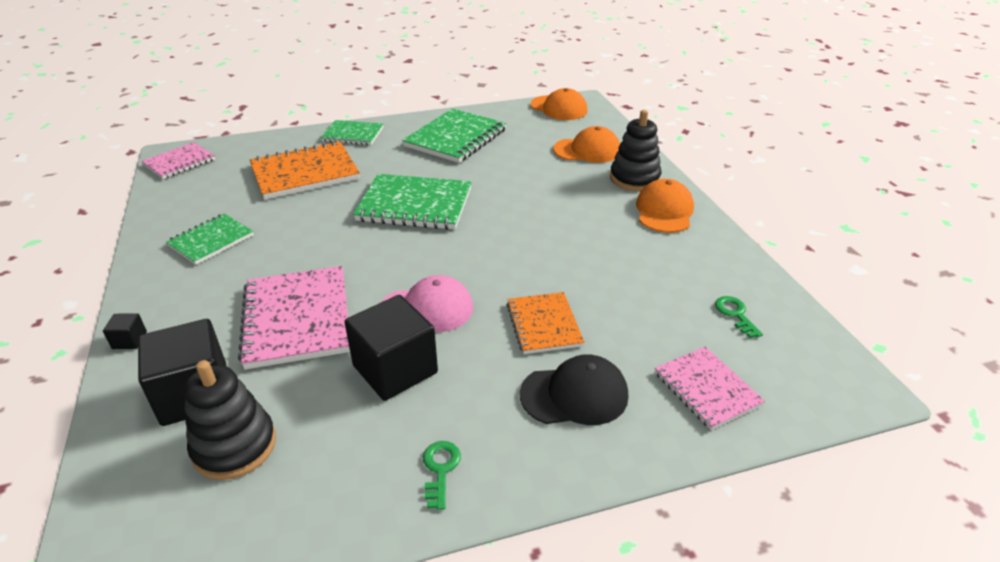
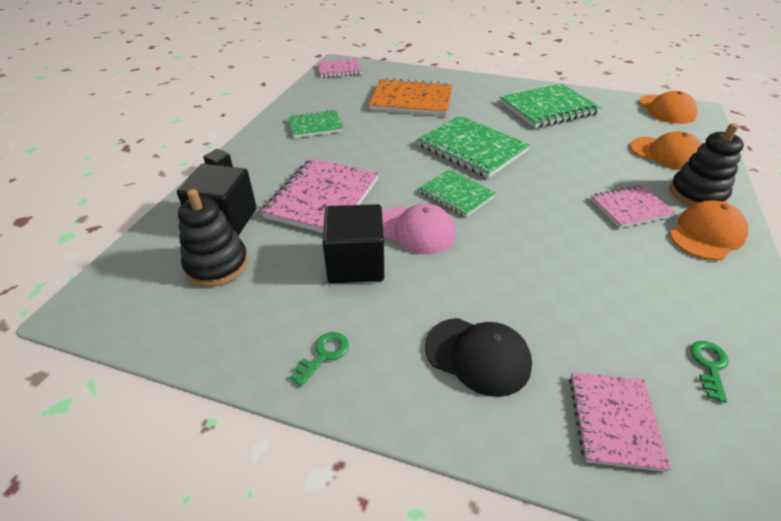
camera: 35 degrees right, 5 degrees up
(353, 134) = (468, 83): green notebook -> green notebook (456, 195)
(543, 325) = (499, 284): orange notebook -> none
(595, 211) = (630, 208): none -> pink notebook

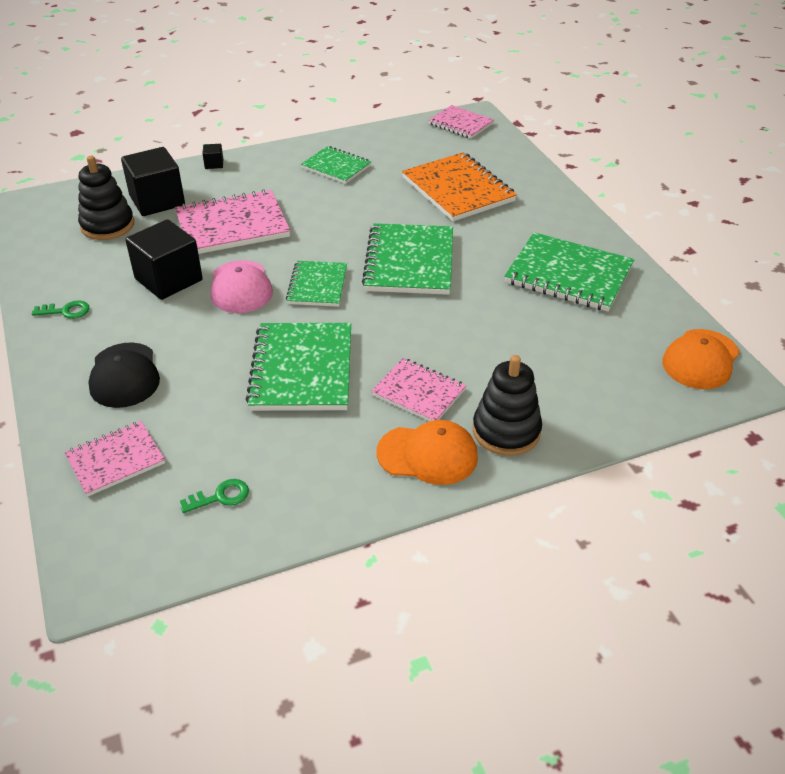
camera: 50 degrees right, 0 degrees up
(559, 246) = (302, 369): none -> green notebook
(666, 153) = (574, 387): orange cap -> none

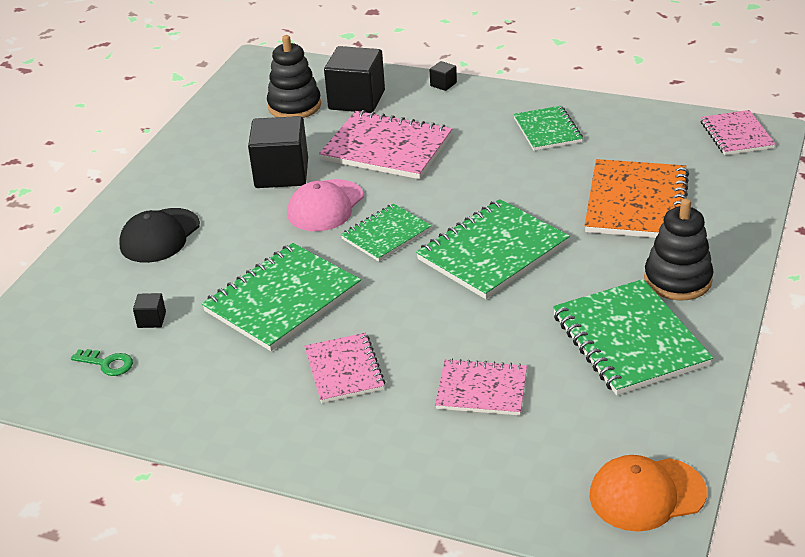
camera: 45 degrees right, 5 degrees down
(66, 311) = (183, 165): green key -> none
(115, 460) = (80, 296): pink notebook -> pink notebook (481, 390)
(212, 442) = (151, 320): none -> black cube
(427, 455) = (282, 424): orange cap -> none
(506, 431) = (369, 445): black stacking toy -> black stacking toy (677, 280)

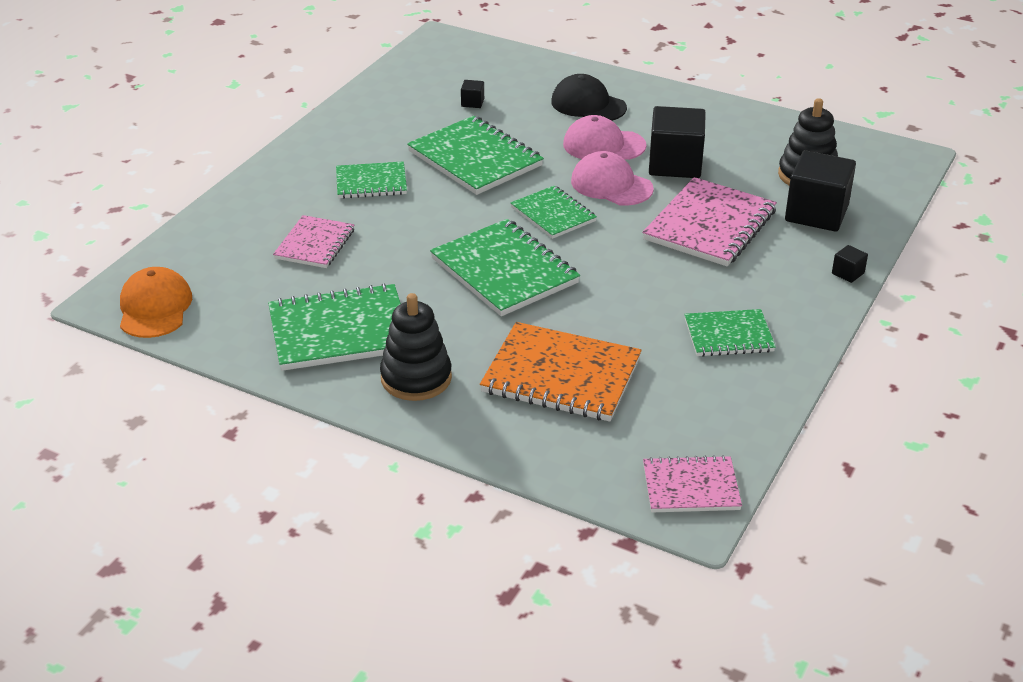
camera: 95 degrees right, 0 degrees up
(107, 363) = (427, 86): green key -> none
(247, 218) = (603, 145): none -> pink cap
(344, 370) = (371, 183): pink notebook -> green notebook

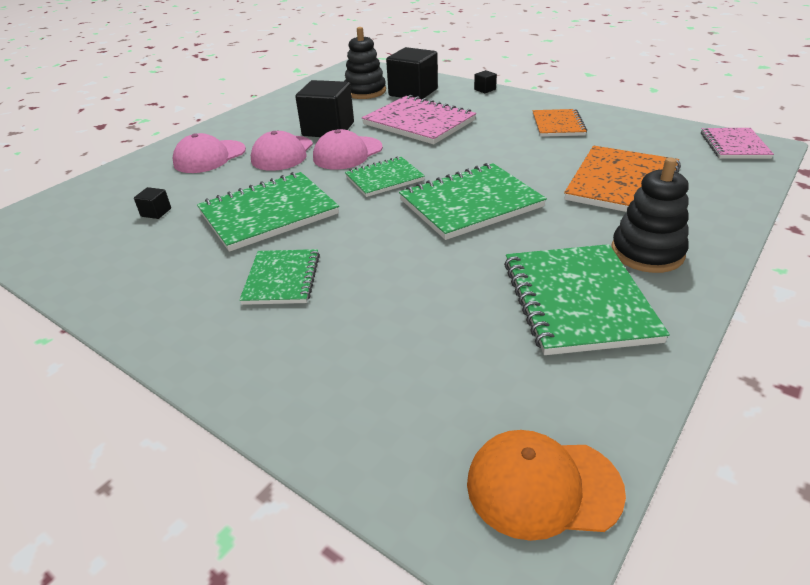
camera: 80 degrees left, 0 degrees up
(315, 244) = (401, 321): pink notebook -> none
(588, 105) = (209, 157): black cap -> pink cap
(728, 336) = (558, 125): green notebook -> orange notebook

